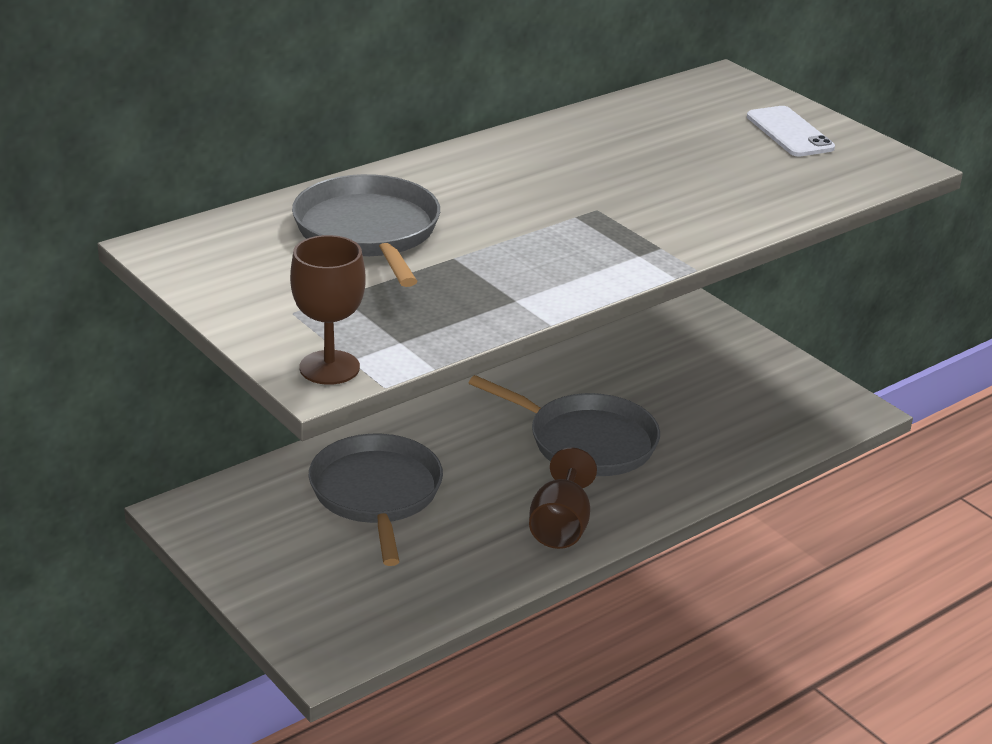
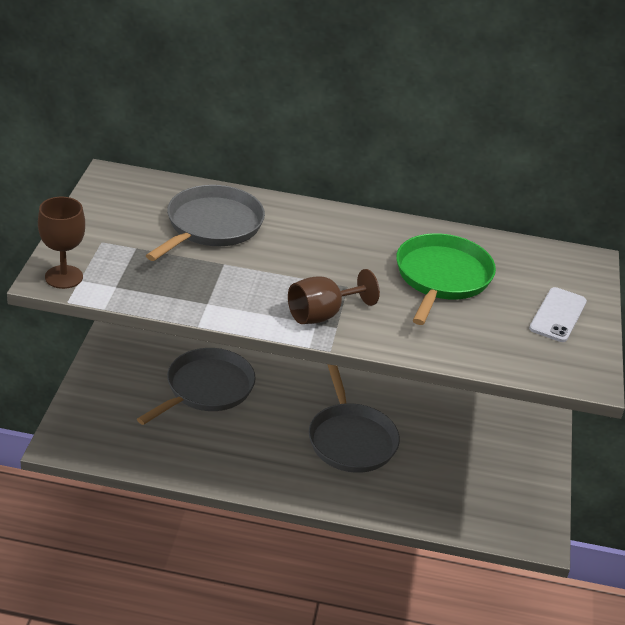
camera: 45 degrees right, 5 degrees up
(560, 526) = (262, 470): brown goblet -> brown goblet (322, 315)
(652, 156) = (441, 278): none -> green pan

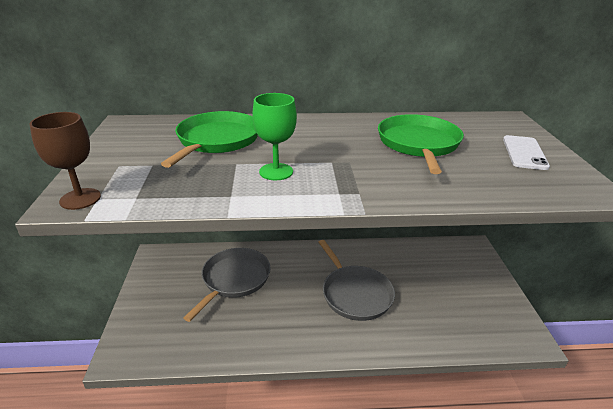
camera: 10 degrees left, 5 degrees down
(211, 226) = (216, 140): grey pan -> green pan
(262, 283) = (276, 172): none -> green goblet
(322, 315) = (341, 186): brown goblet -> none

